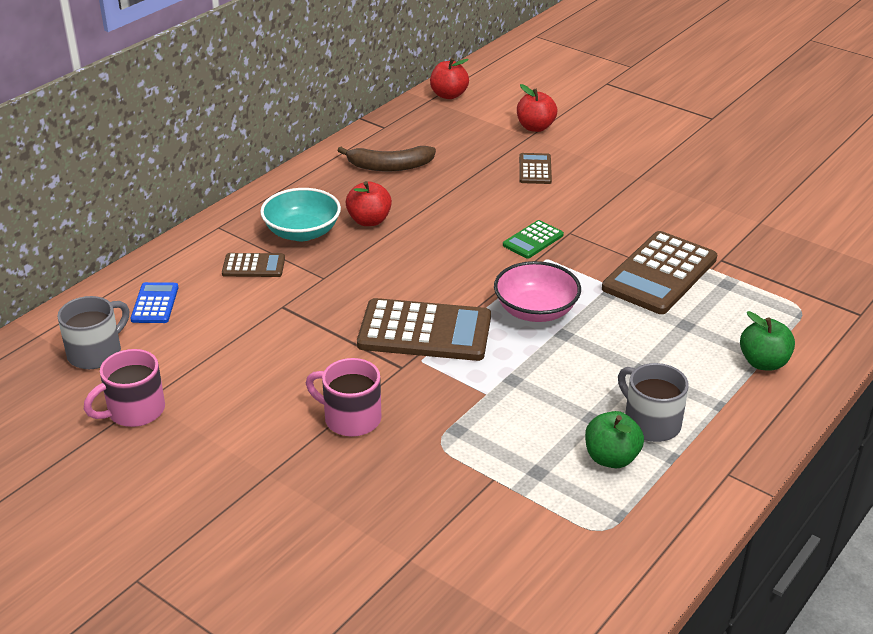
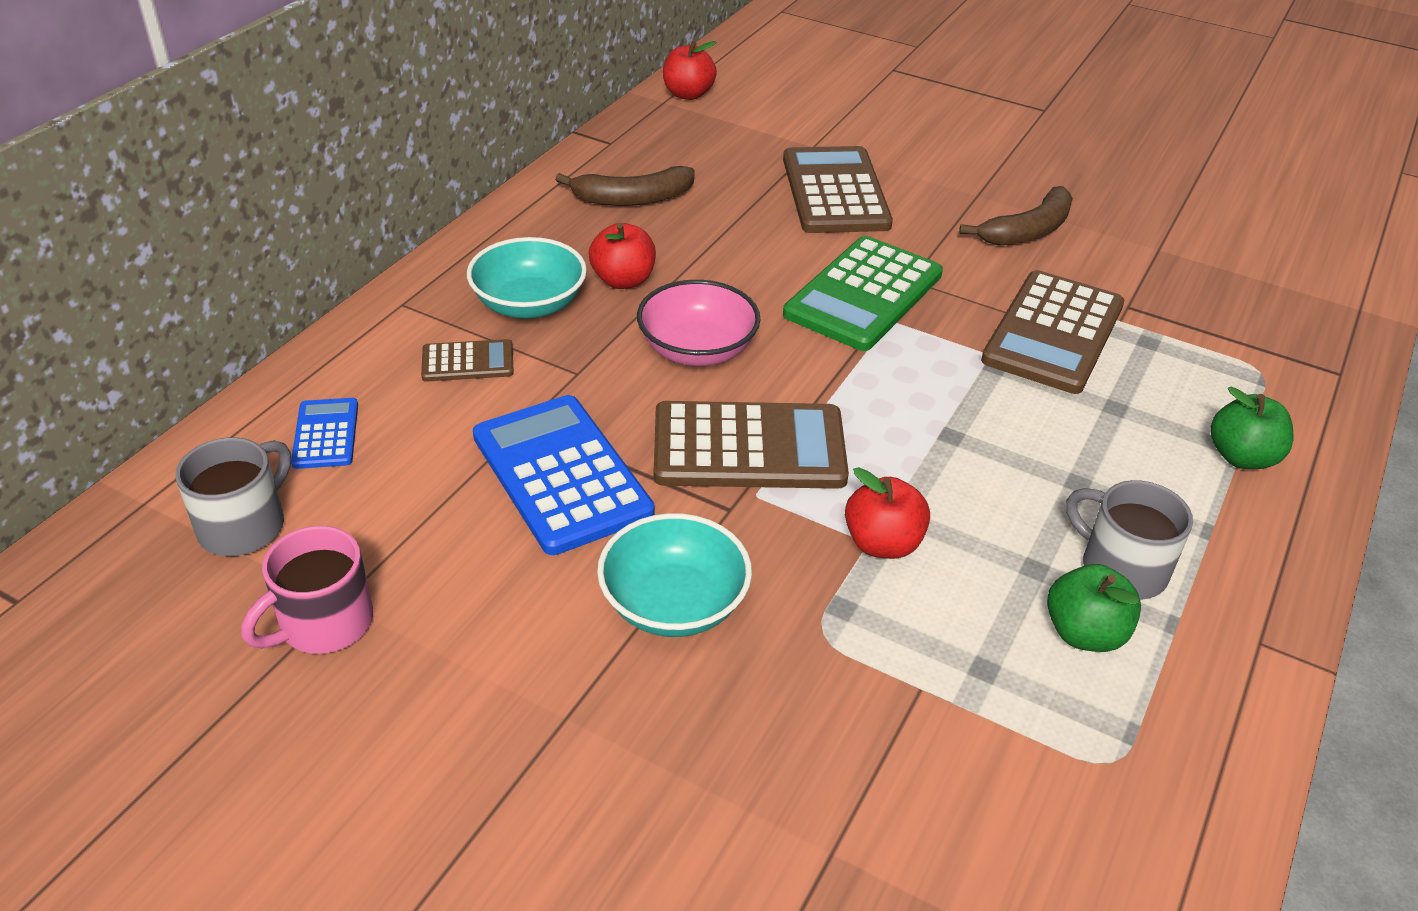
camera: 10 degrees left, 5 degrees up
(298, 338) = (561, 474): none -> blue calculator
(350, 418) = (674, 604): pink mug -> turquoise bowl
(533, 240) = (863, 294): green calculator -> green calculator, size x1.98
(535, 127) = (818, 133): red apple -> red apple (882, 543)
(535, 169) = (835, 192): brown calculator -> brown calculator, size x1.98
(535, 311) = (900, 402): pink bowl -> pink bowl (697, 349)
(667, 204) = (1027, 231): none -> brown banana

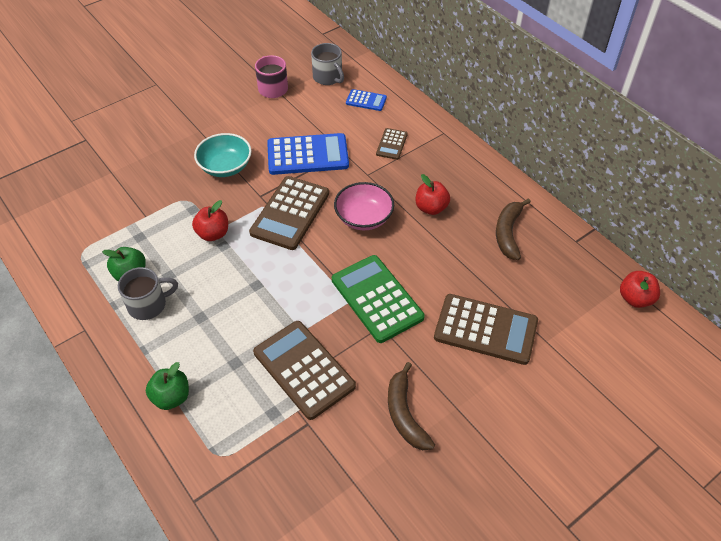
camera: 115 degrees right, 10 degrees up
(529, 304) = (425, 171): turquoise bowl -> none

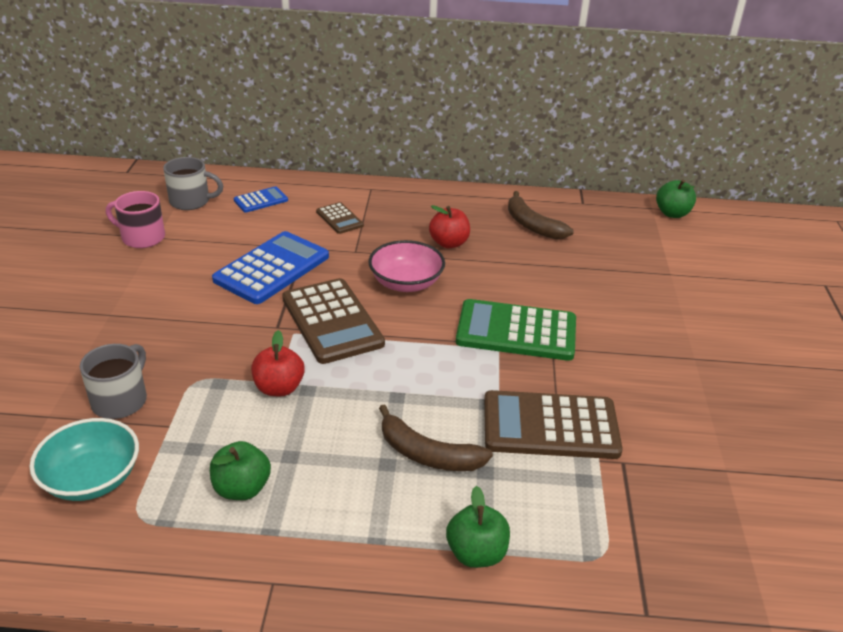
camera: 50 degrees left, 15 degrees down
(148, 304) = (311, 498): grey mug -> grey mug (121, 400)
(225, 167) = (196, 326): turquoise bowl -> turquoise bowl (92, 479)
(405, 414) = (672, 391): brown banana -> brown banana (427, 454)
(485, 329) = (624, 295): brown calculator -> none
(635, 298) = (672, 213): red apple -> green apple

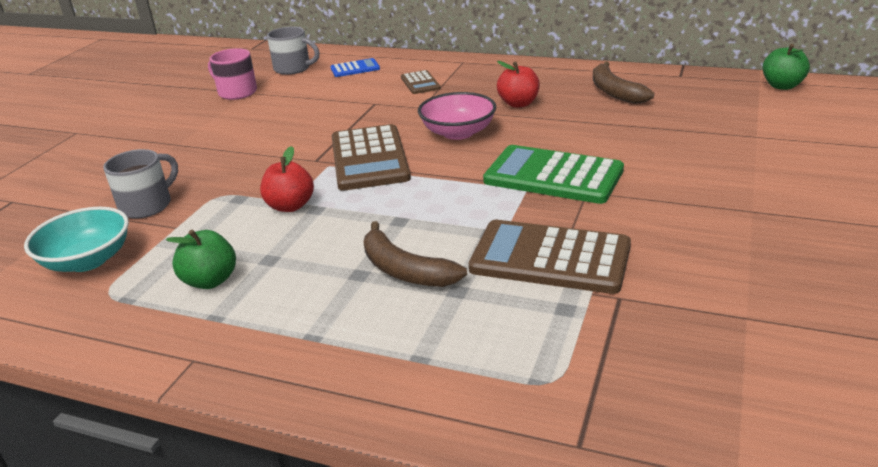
camera: 20 degrees right, 5 degrees down
(272, 268) = (336, 117): blue calculator -> none
(476, 553) = (410, 361): green apple -> none

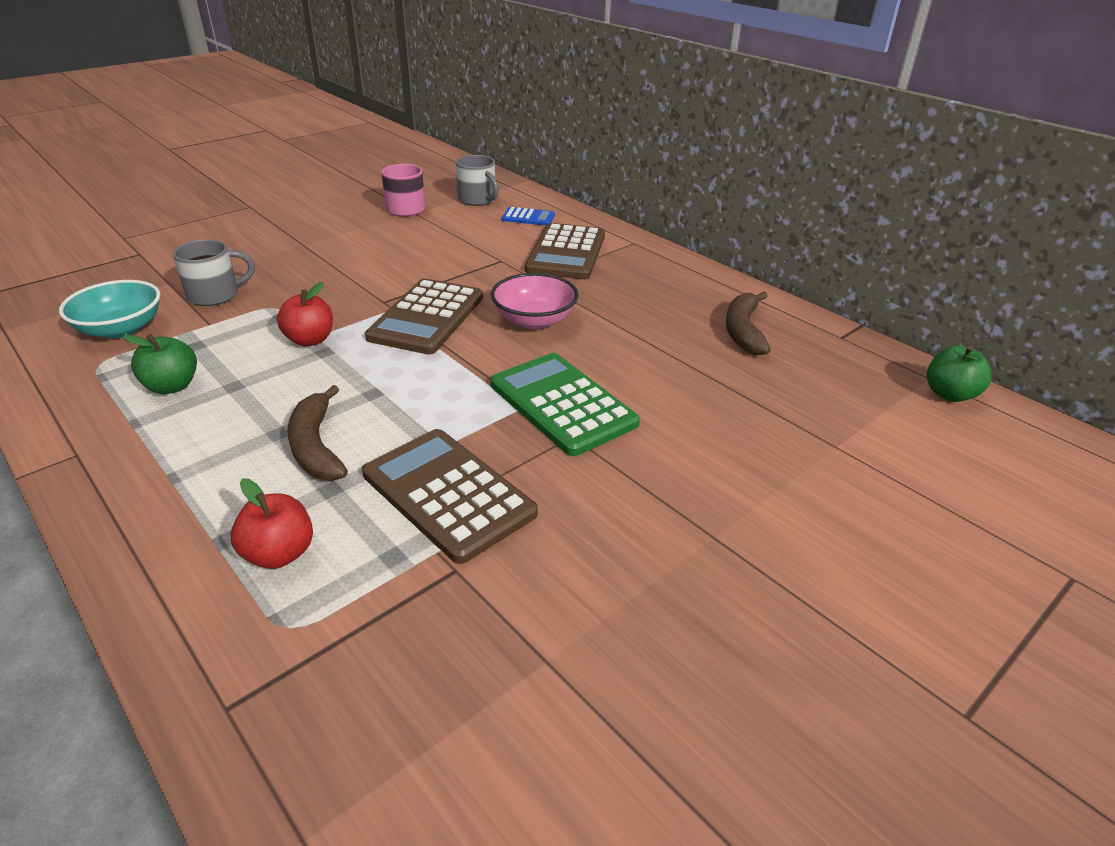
camera: 25 degrees right, 5 degrees up
(420, 83) = (566, 253): brown calculator -> brown calculator, size x1.98
(518, 104) = (629, 309): red apple -> red apple (279, 553)

